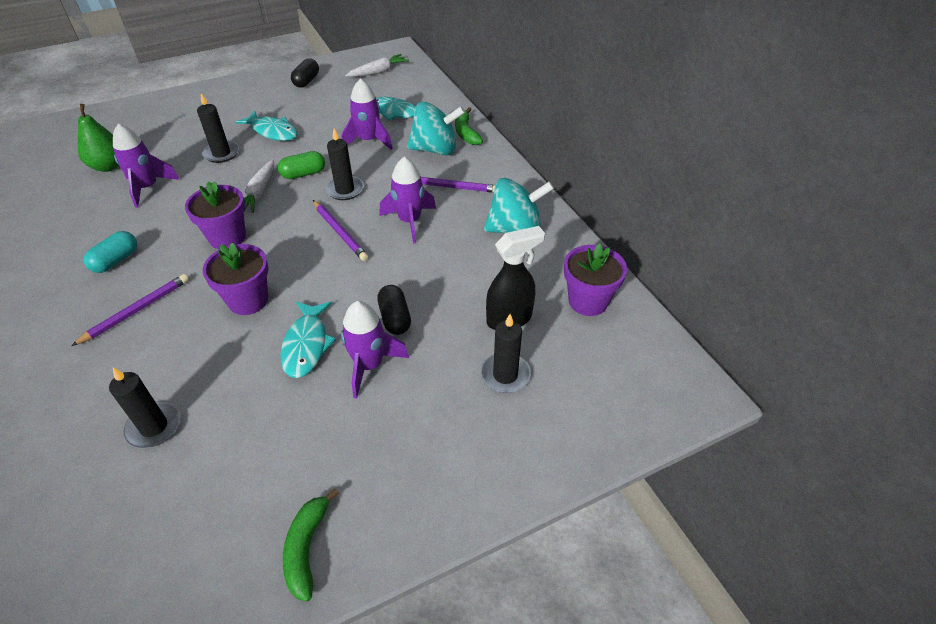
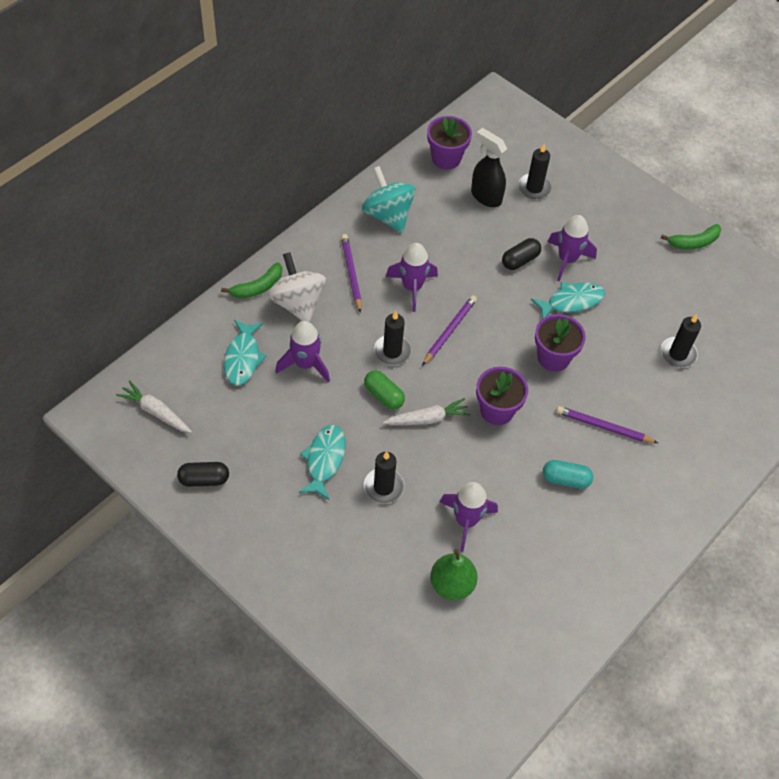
camera: 115 degrees left, 10 degrees up
(435, 149) = (297, 303): turquoise spinning top -> white spinning top

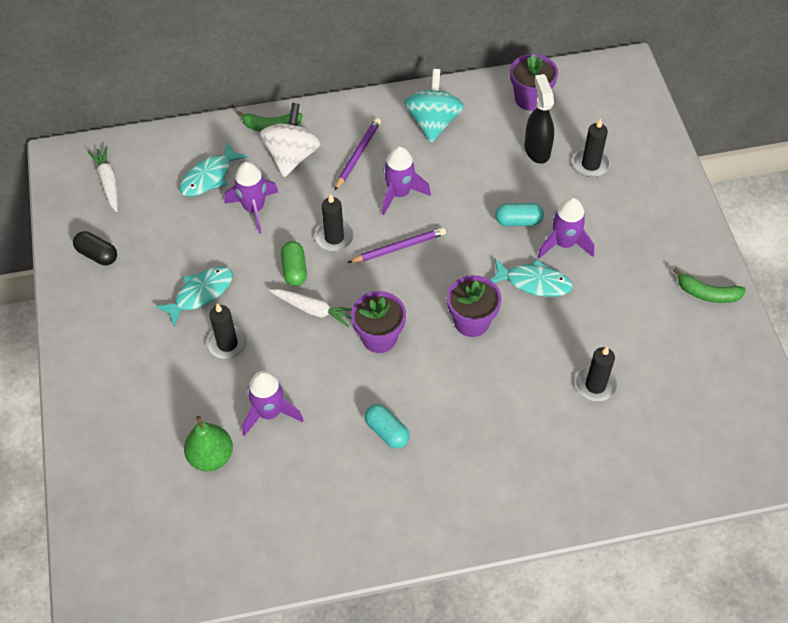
camera: 40 degrees right, 0 degrees up
(520, 260) = (518, 221): black capsule -> turquoise capsule
(603, 427) = (463, 408): purple pencil -> none

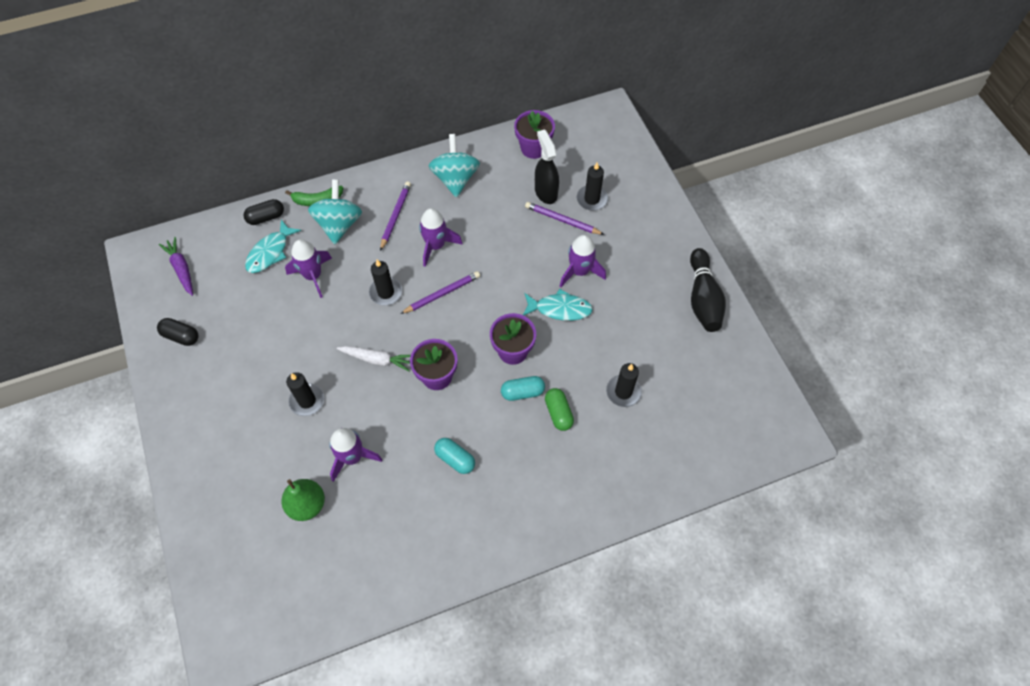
camera: 10 degrees left, 5 degrees up
(108, 182) = (181, 269): white carrot -> purple carrot
(200, 294) = (277, 359): turquoise fish -> none
(210, 138) = (266, 217): none -> black capsule
(292, 156) = (339, 224): white spinning top -> turquoise spinning top
(294, 270) = (356, 326): green capsule -> green capsule (558, 413)
(518, 221) = (539, 257): turquoise capsule -> turquoise capsule (522, 392)
(552, 183) = (562, 220): none -> purple pencil
(707, 293) = (703, 298): green banana -> black bowling pin

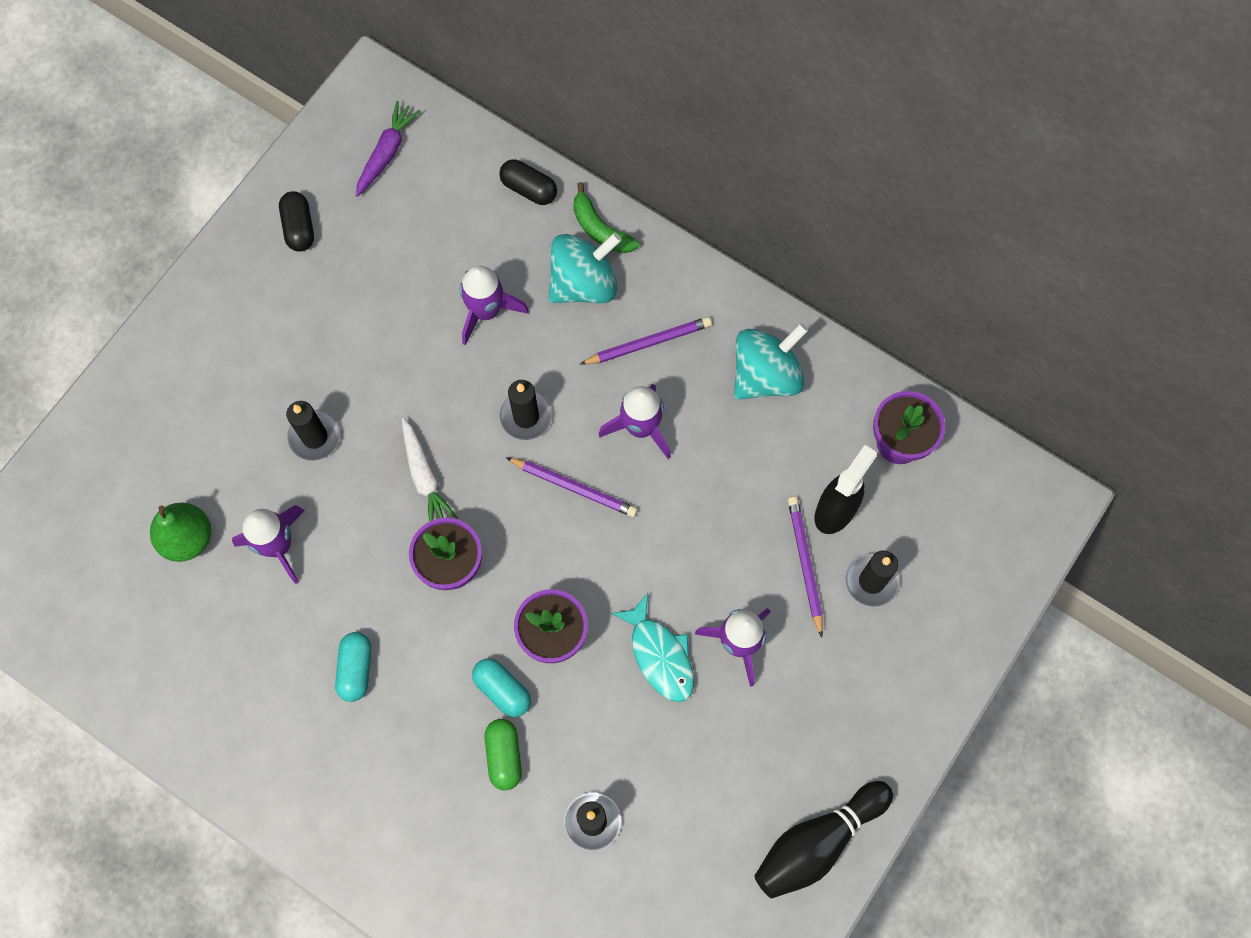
camera: 55 degrees right, 10 degrees up
(270, 252) = (482, 234): turquoise fish -> none
(558, 413) = (504, 756): green capsule -> green capsule turned 45 degrees counterclockwise

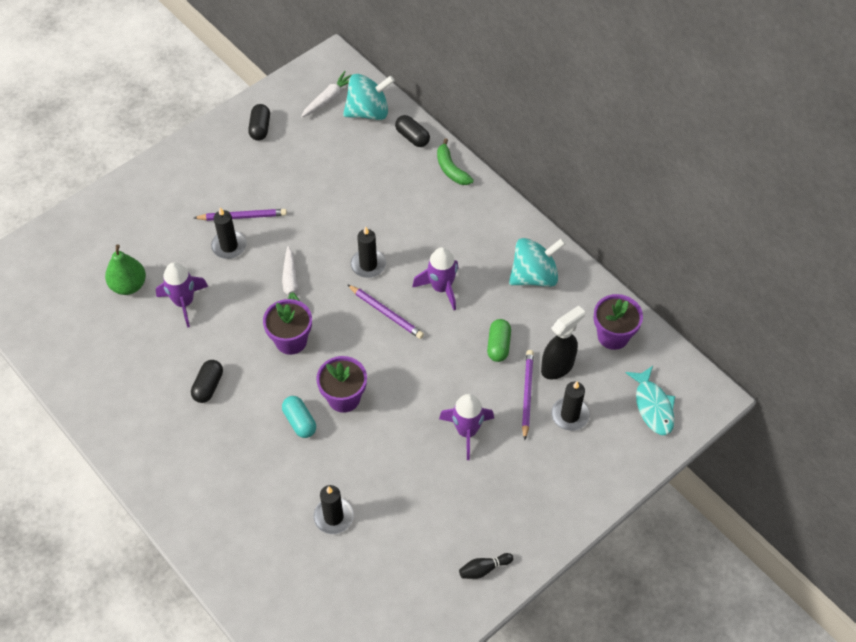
camera: 15 degrees right, 15 degrees down
(356, 669) = (208, 386): turquoise capsule -> black capsule
(386, 153) = (329, 99): purple carrot -> white carrot
(486, 311) = (362, 199): purple rocket -> none
(504, 756) = (287, 462): green capsule -> green capsule (498, 345)
(584, 283) = (430, 197): turquoise spinning top -> turquoise spinning top (368, 112)
(648, 343) = (462, 240): purple pencil -> purple pencil (242, 216)
(660, 655) = (411, 426): turquoise fish -> turquoise fish (653, 406)
(817, 842) = (484, 569): black bowling pin -> black bowling pin, size x0.48

